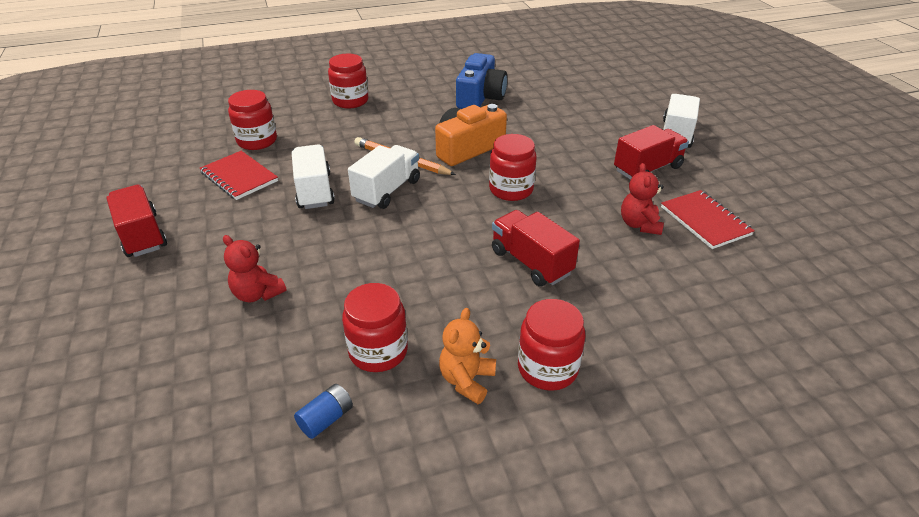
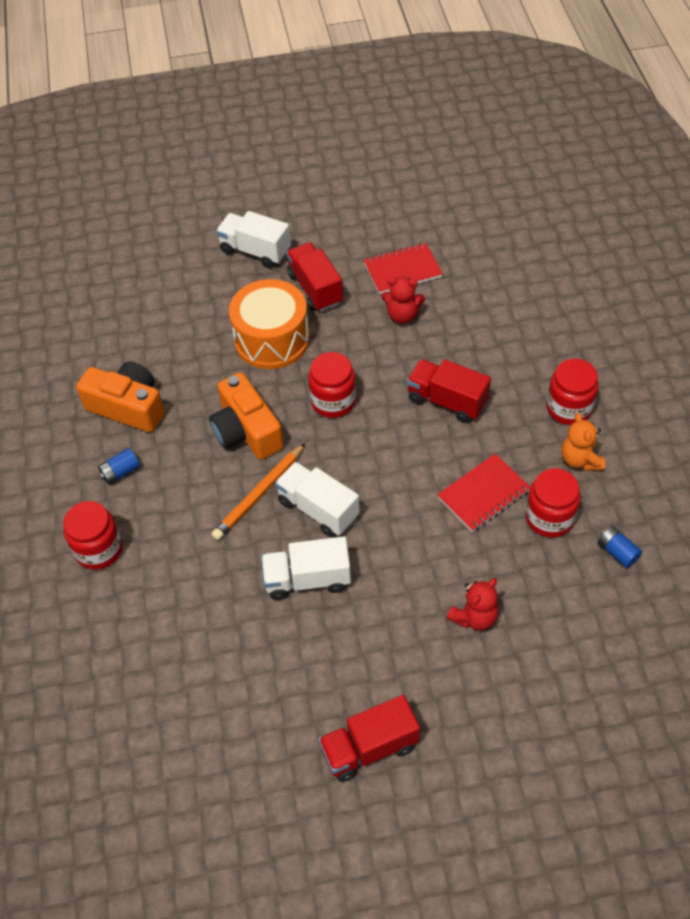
camera: 80 degrees left, 15 degrees up
(239, 177) = (265, 663): red notebook -> red notebook (483, 494)
(257, 141) = (182, 653): red jar -> none
(418, 101) = (120, 472): none -> blue battery
(467, 380) = (580, 460): orange teddy bear -> orange teddy bear turned 45 degrees clockwise
(480, 97) = (128, 407): blue camera -> orange camera
(531, 262) = (447, 401): red truck -> red truck turned 60 degrees clockwise
(573, 151) = (272, 339): none -> orange drum

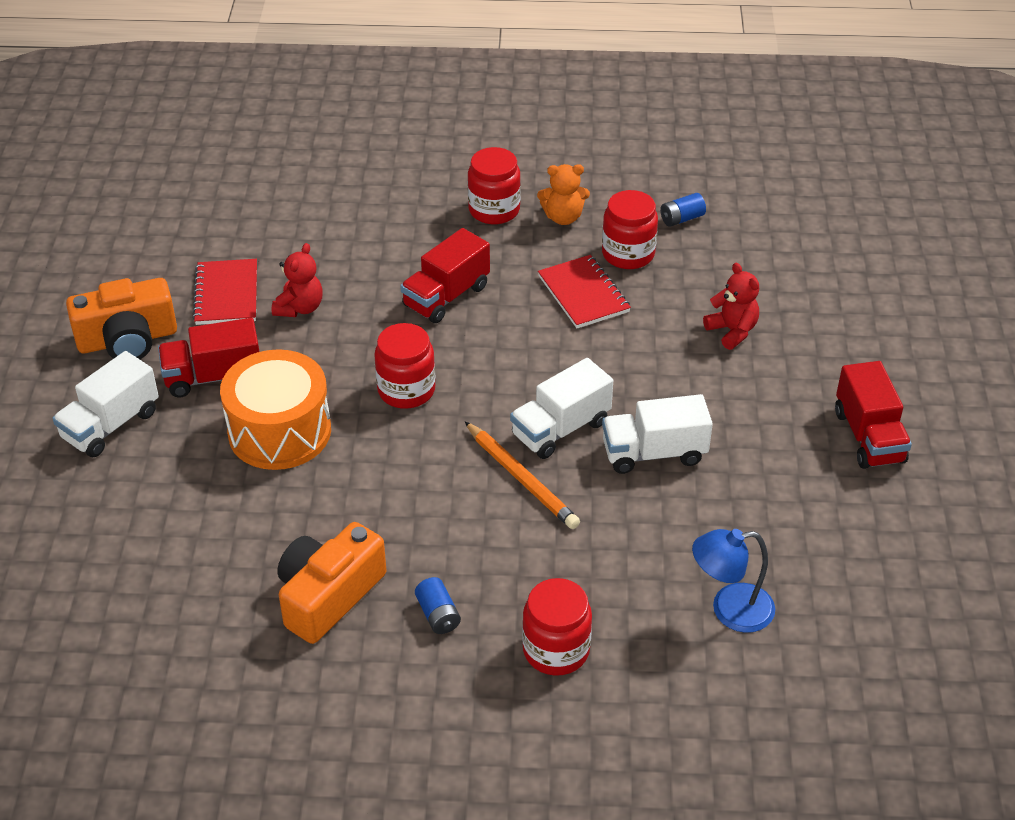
camera: 80 degrees left, 10 degrees down
(152, 659) = (730, 610): none -> blue lamp
(246, 431) = (420, 477): orange camera -> orange camera (128, 339)
(307, 579) = (654, 453): white truck -> white truck turned 75 degrees clockwise

